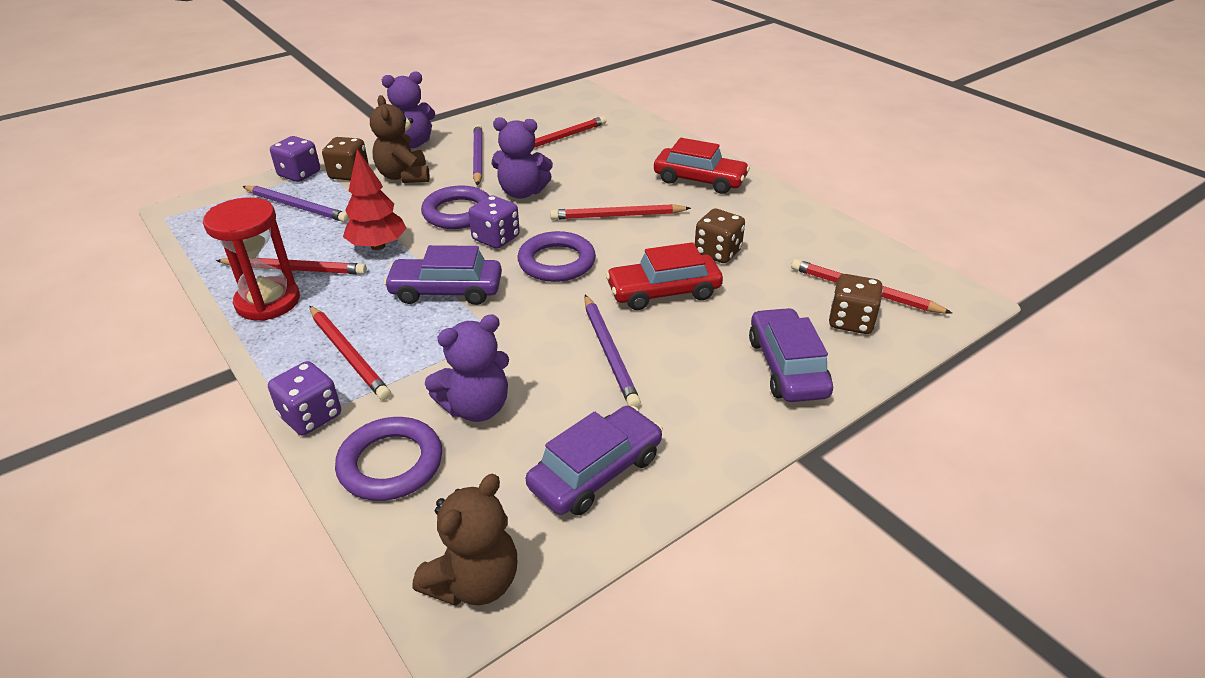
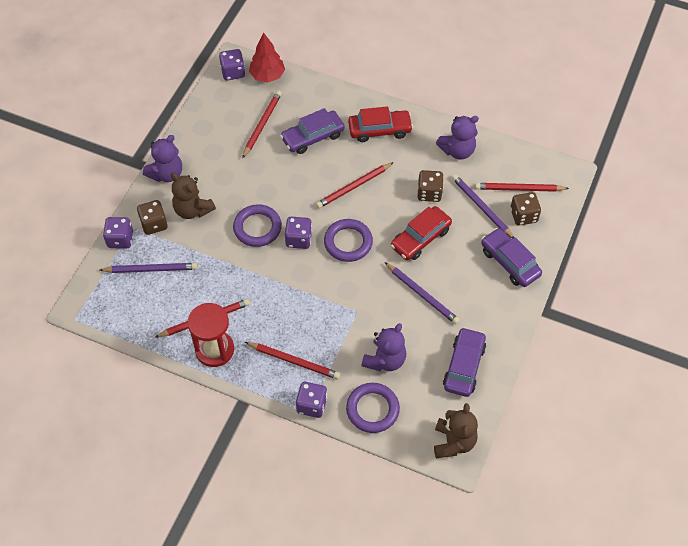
camera: 30 degrees left, 20 degrees up
(378, 246) = (235, 278): red tree -> red tree (267, 75)
(446, 290) = (305, 293): purple car -> purple car (312, 137)
(478, 157) = (224, 169): purple pencil -> purple pencil (482, 207)
(522, 192) = (281, 191): purple teddy bear -> purple teddy bear (457, 150)
(570, 97) = (233, 72): none -> purple dice

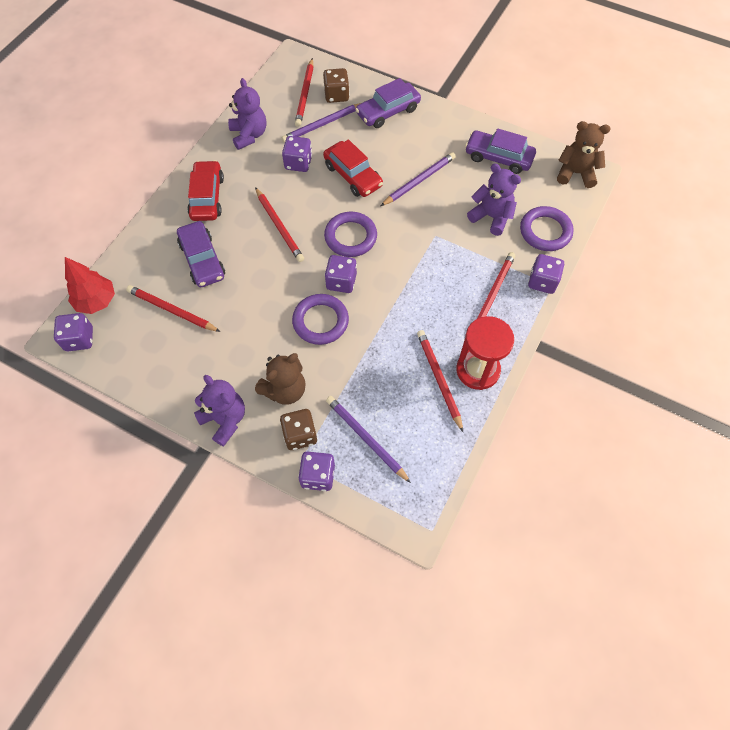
camera: 85 degrees left, 5 degrees up
(150, 269) = (366, 438): purple pencil -> purple pencil turned 45 degrees counterclockwise
(429, 193) = (298, 163): brown dice -> purple dice

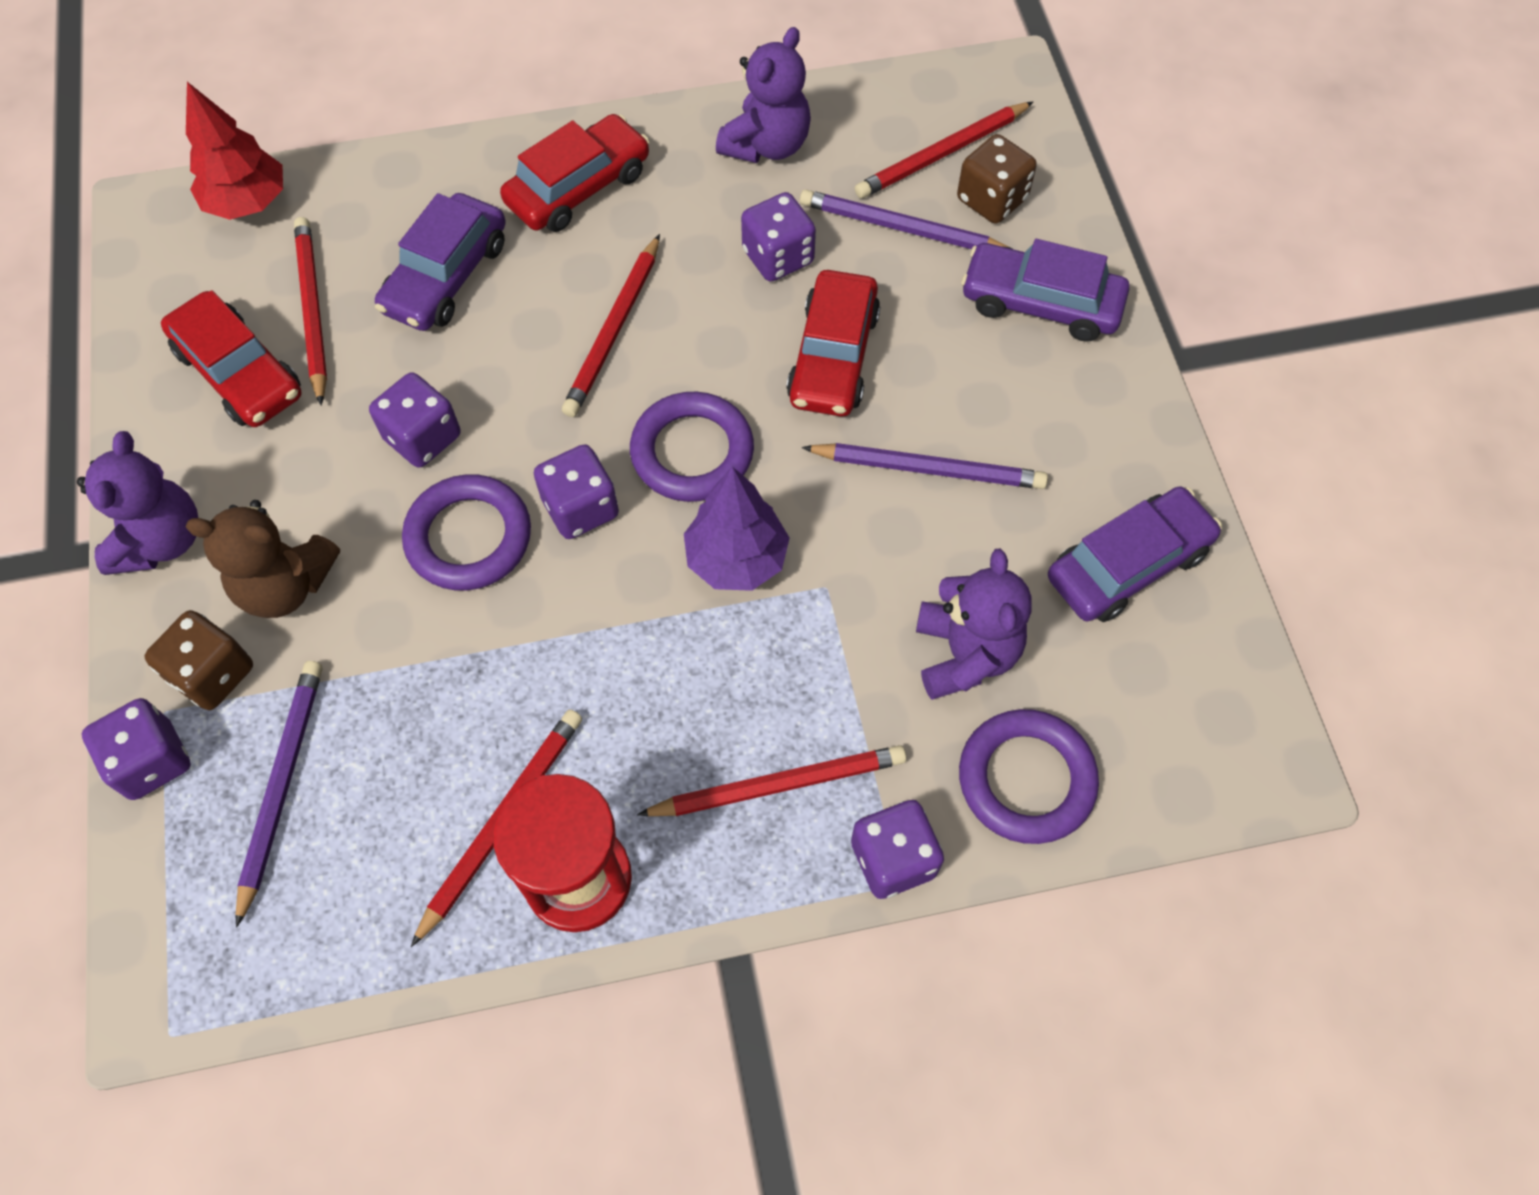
camera: 50 degrees right, 0 degrees up
(79, 339) = (162, 235): purple dice -> purple dice (423, 437)
(175, 350) = (239, 373): none -> red car
(403, 252) = (736, 559): none -> purple tree
(498, 157) = (1128, 564): purple car -> purple car turned 75 degrees clockwise
(575, 173) = (1239, 737): brown teddy bear -> none

